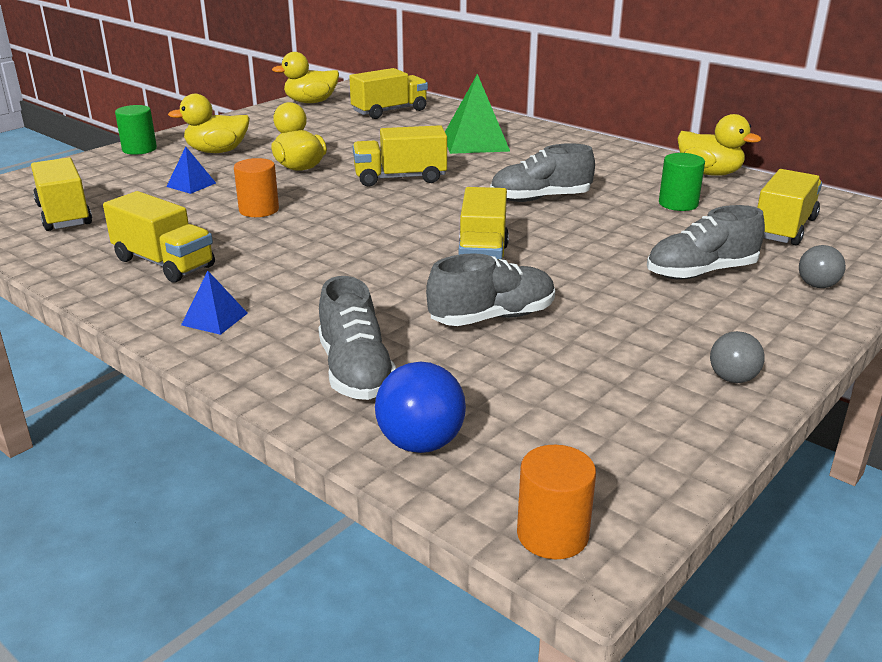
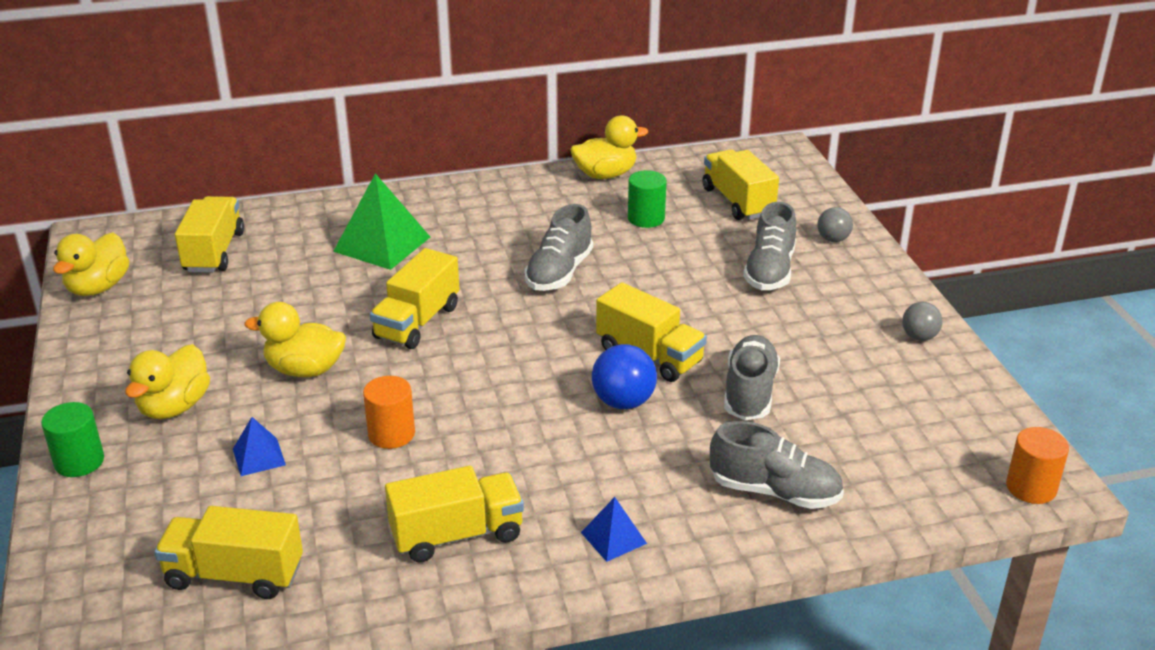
camera: 55 degrees left, 5 degrees up
(420, 443) = (896, 499): blue ball -> blue ball (623, 402)

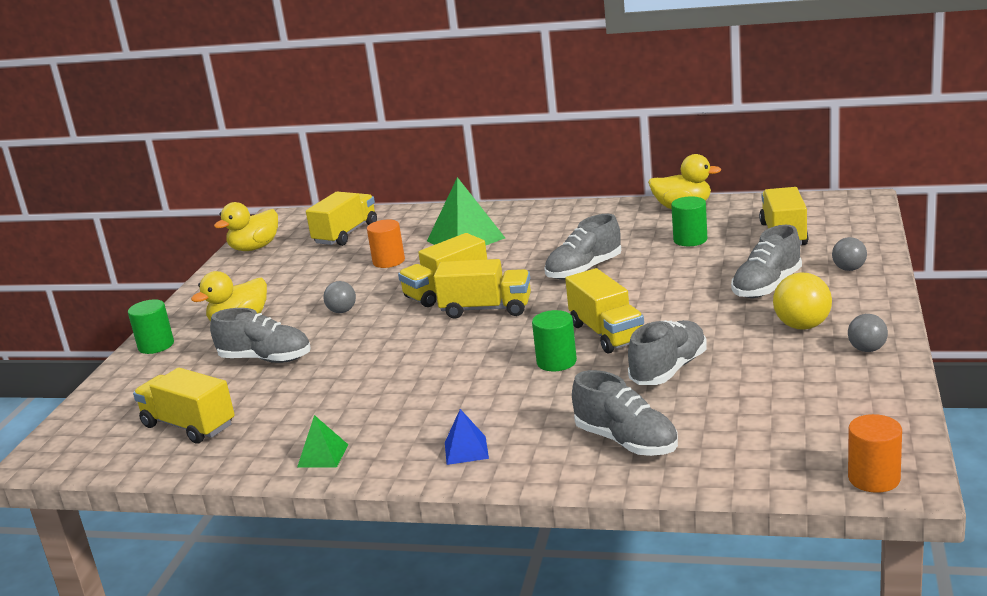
camera: 30 degrees right, 10 degrees down
(259, 457) = (265, 359): blue pyramid -> grey shoe
(305, 370) = (342, 311): yellow duck -> grey ball
(391, 434) = (365, 358): orange cylinder -> orange cylinder (388, 261)
(449, 581) = (323, 455): none -> green pyramid
(457, 535) = (353, 428): yellow truck -> yellow truck (486, 309)
(623, 402) = (556, 362): blue ball -> green cylinder
(839, 317) = (802, 326): none -> yellow ball

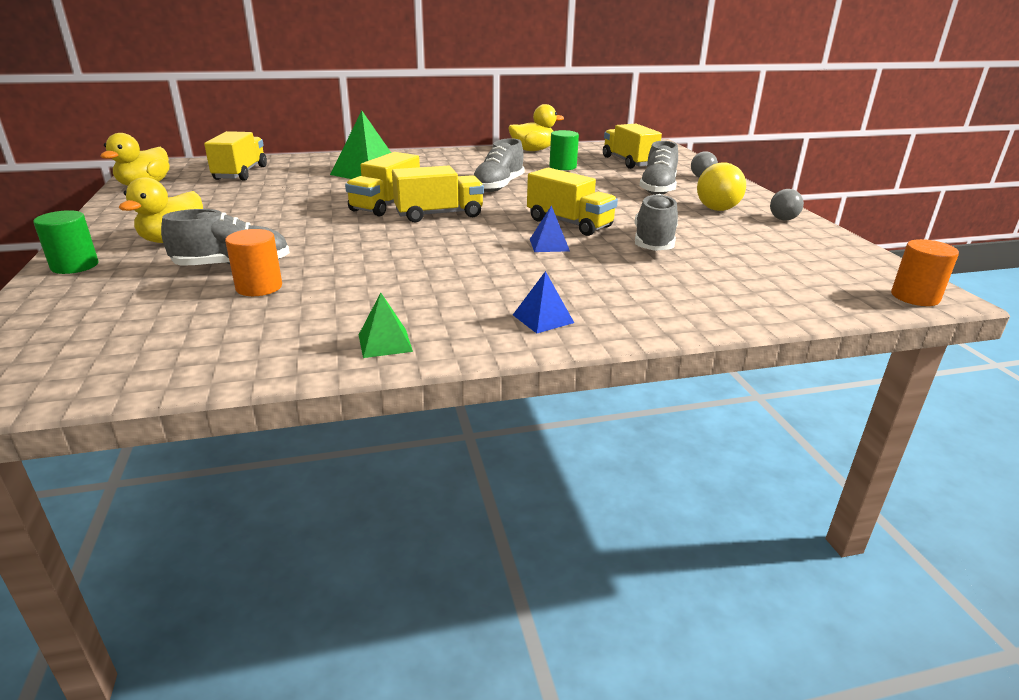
camera: 30 degrees left, 5 degrees up
(189, 426) = (179, 334): yellow truck -> none
(342, 311) = (289, 224): grey ball -> none
(388, 261) = (305, 189): orange cylinder -> orange cylinder (259, 287)
(556, 362) = (549, 245): green cylinder -> blue pyramid
(626, 442) = (686, 294): grey shoe -> none

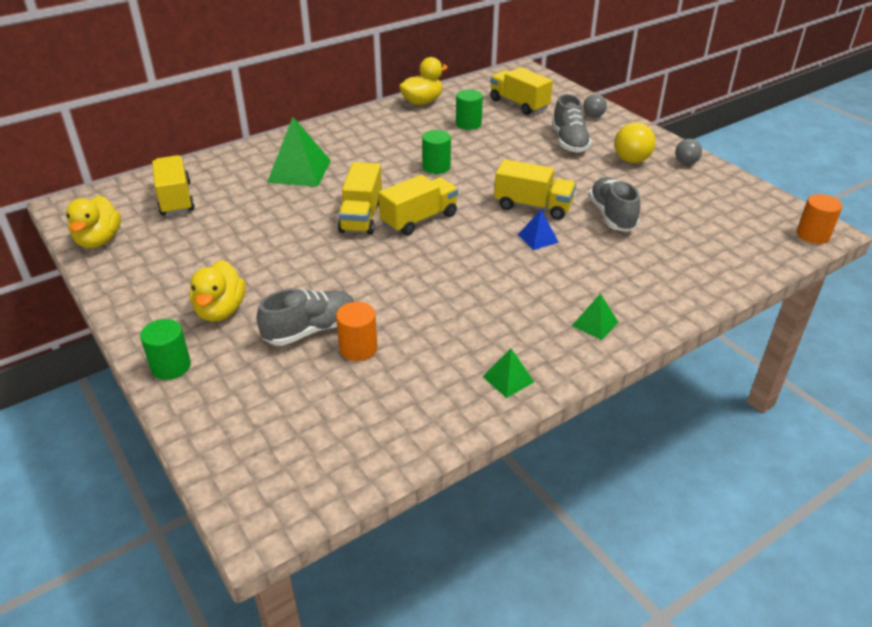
camera: 20 degrees left, 10 degrees up
(498, 186) = (436, 167): grey shoe -> green cylinder
(543, 319) = (595, 324): blue pyramid -> green pyramid

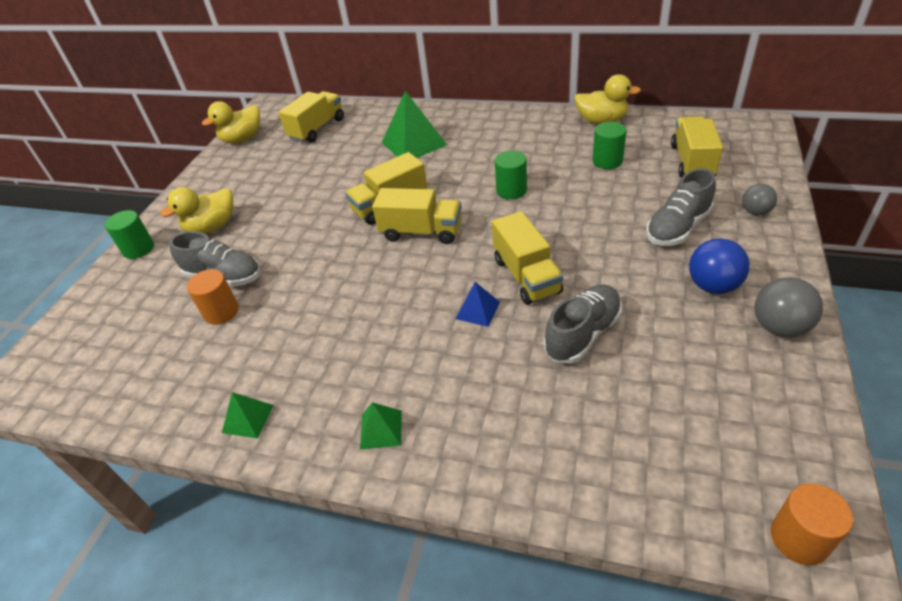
camera: 55 degrees right, 5 degrees up
(631, 160) = (713, 286): yellow ball -> blue ball
(686, 163) = (779, 327): grey ball -> grey ball, size x1.56

